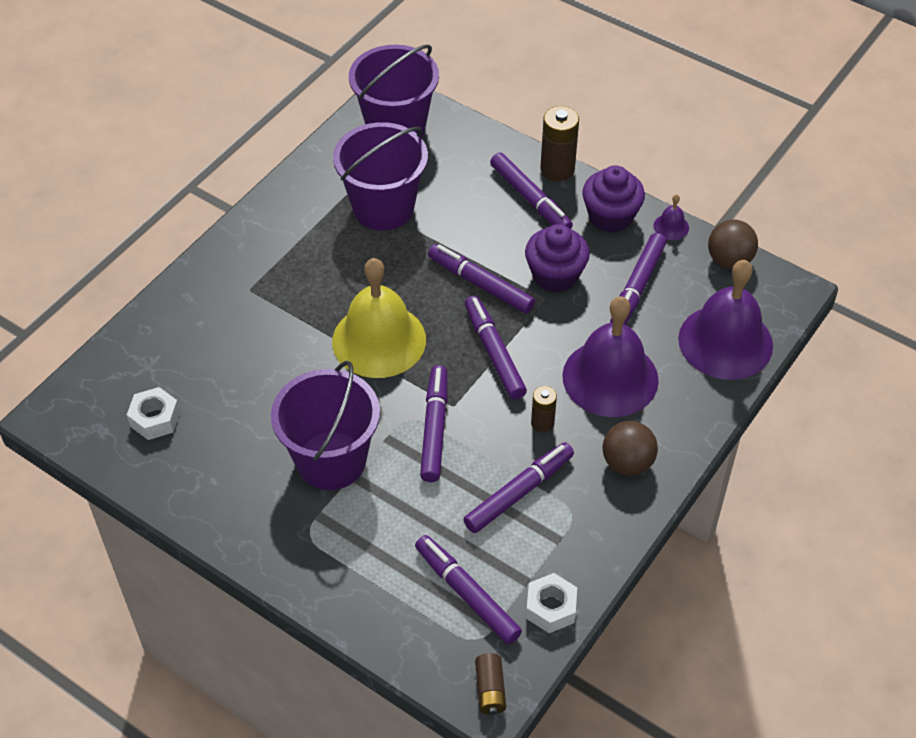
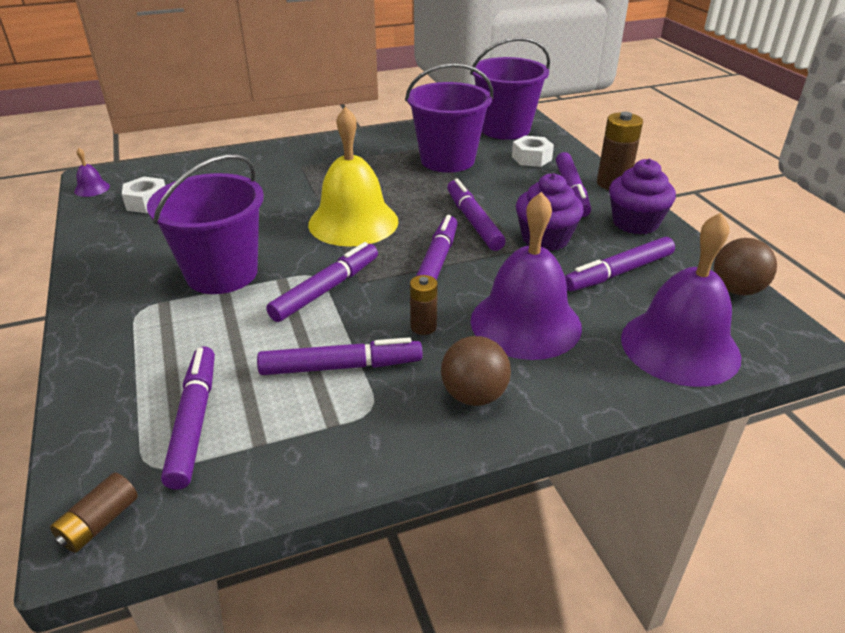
camera: 35 degrees right, 15 degrees down
(550, 608) = (252, 481): white nut -> white nut (531, 158)
(671, 226) = (691, 247): purple bell -> purple bell (92, 188)

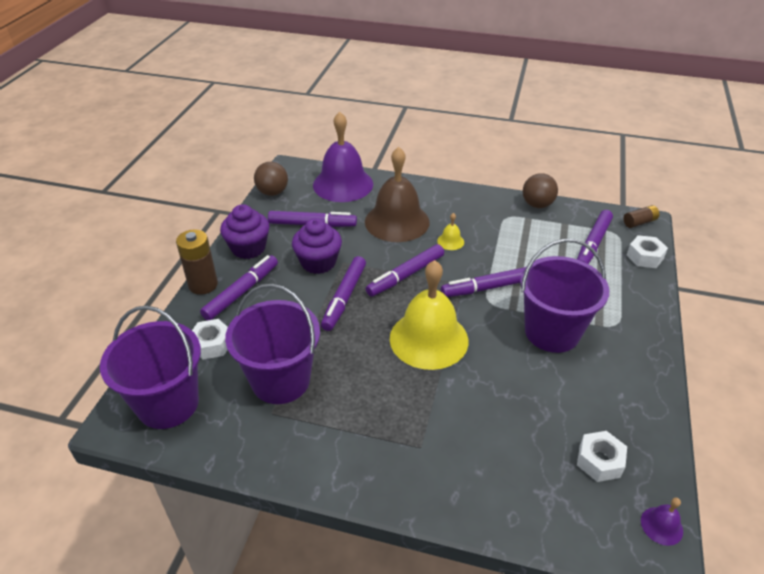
camera: 145 degrees left, 5 degrees up
(92, 436) = (645, 257): none -> white nut
(341, 366) = (508, 239): purple marker -> none
(423, 327) = (450, 241): brown battery -> yellow bell
(474, 395) = (457, 204): brown ball -> brown ball (537, 204)
(525, 323) = (397, 221): purple bell -> brown bell

